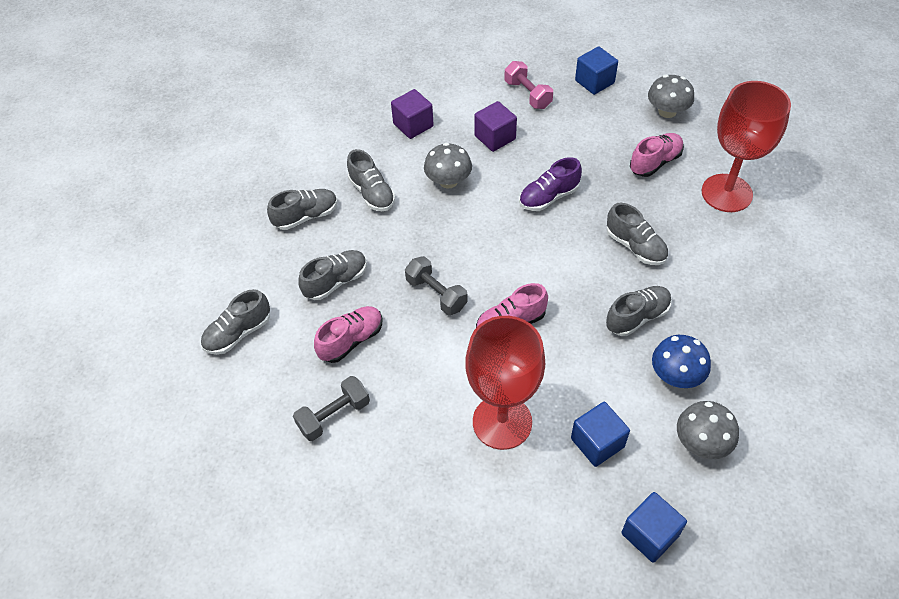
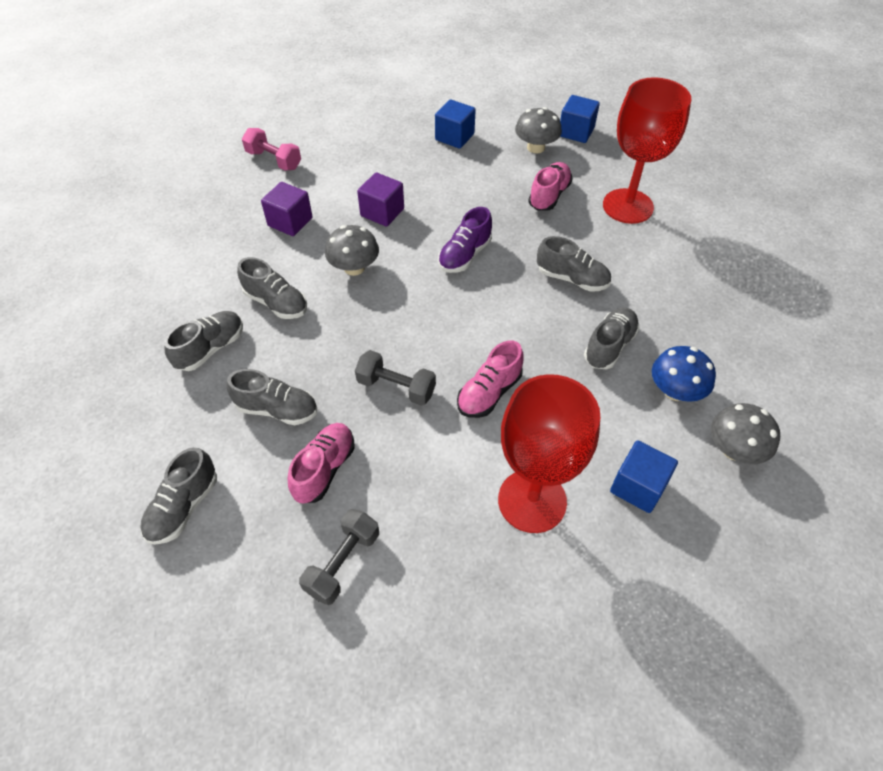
camera: 25 degrees left, 0 degrees up
(336, 281) = (277, 409): grey shoe -> grey shoe turned 75 degrees clockwise
(527, 94) = (395, 164): pink dumbbell -> pink dumbbell (274, 160)
(650, 534) = (738, 564): blue cube -> blue cube (576, 132)

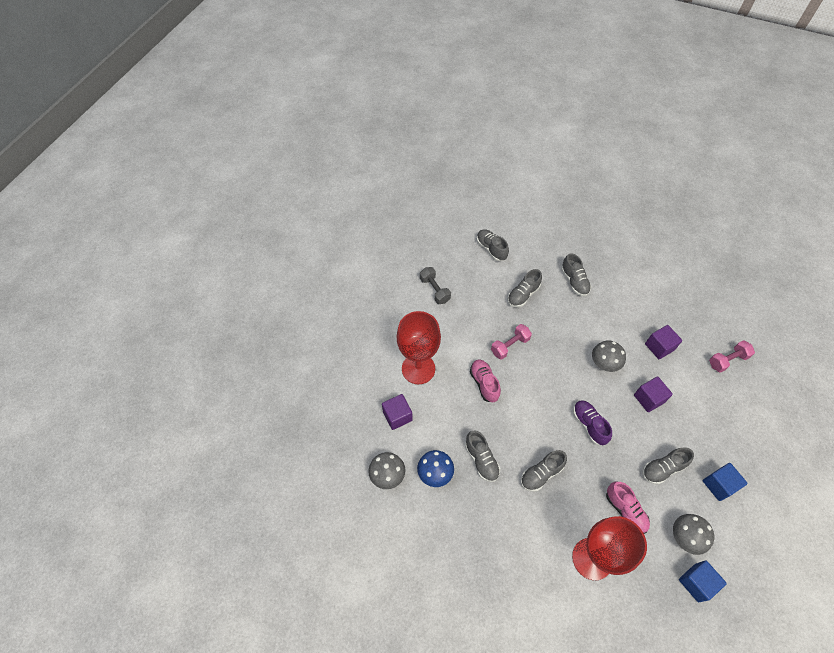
camera: 120 degrees right, 5 degrees up
(276, 303) = (593, 317): grey shoe -> grey shoe (662, 469)
(324, 469) = (481, 300): pink shoe -> none
(396, 387) = (510, 346): grey dumbbell -> pink dumbbell
(638, 487) = (397, 416): blue cube -> purple cube

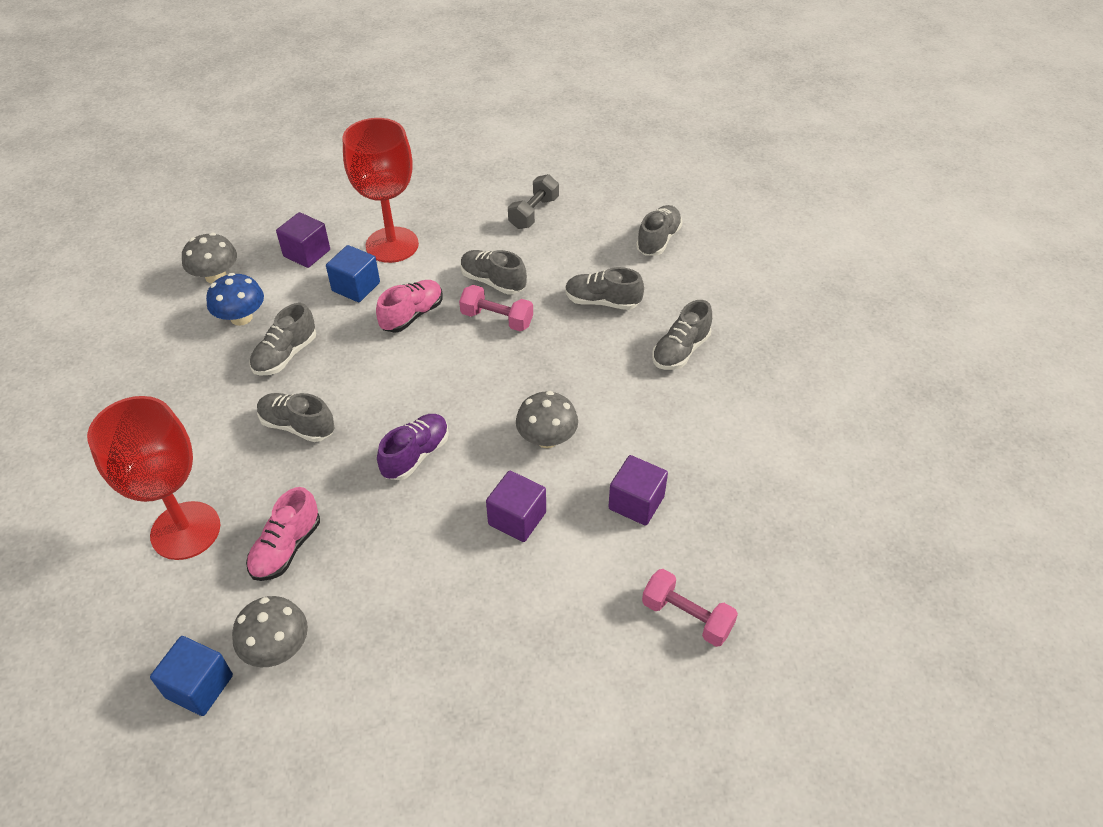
camera: 60 degrees right, 10 degrees down
(662, 469) = (390, 578): grey shoe -> grey shoe (493, 281)
(718, 485) = (403, 672): blue cube -> blue cube (356, 287)

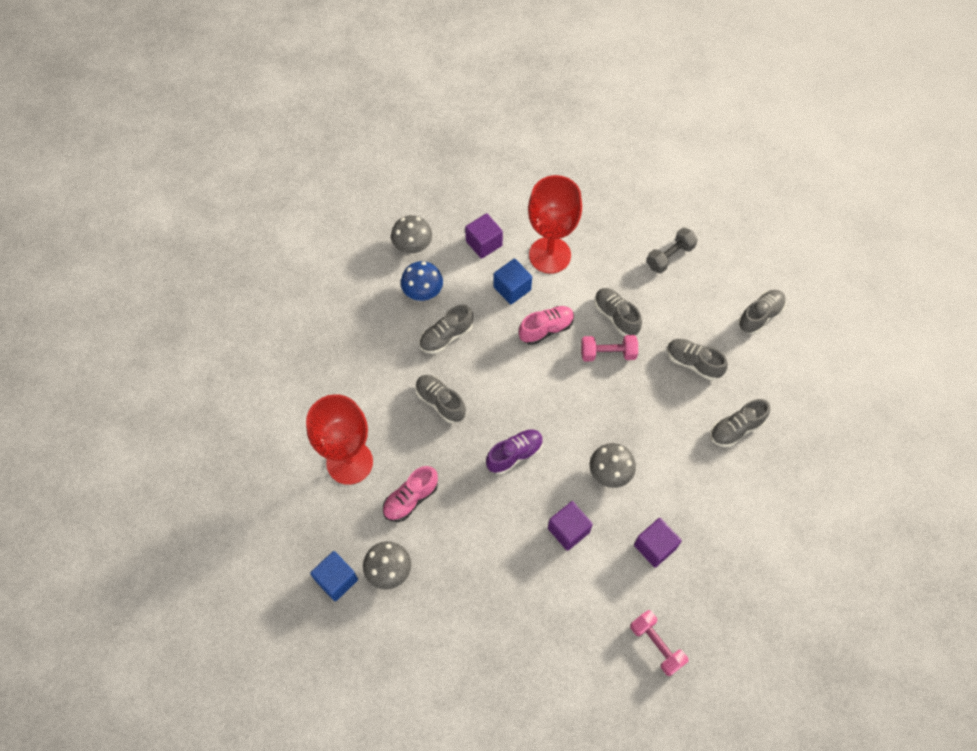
camera: 20 degrees right, 15 degrees up
(497, 319) = (608, 353): pink dumbbell -> pink dumbbell turned 45 degrees counterclockwise

